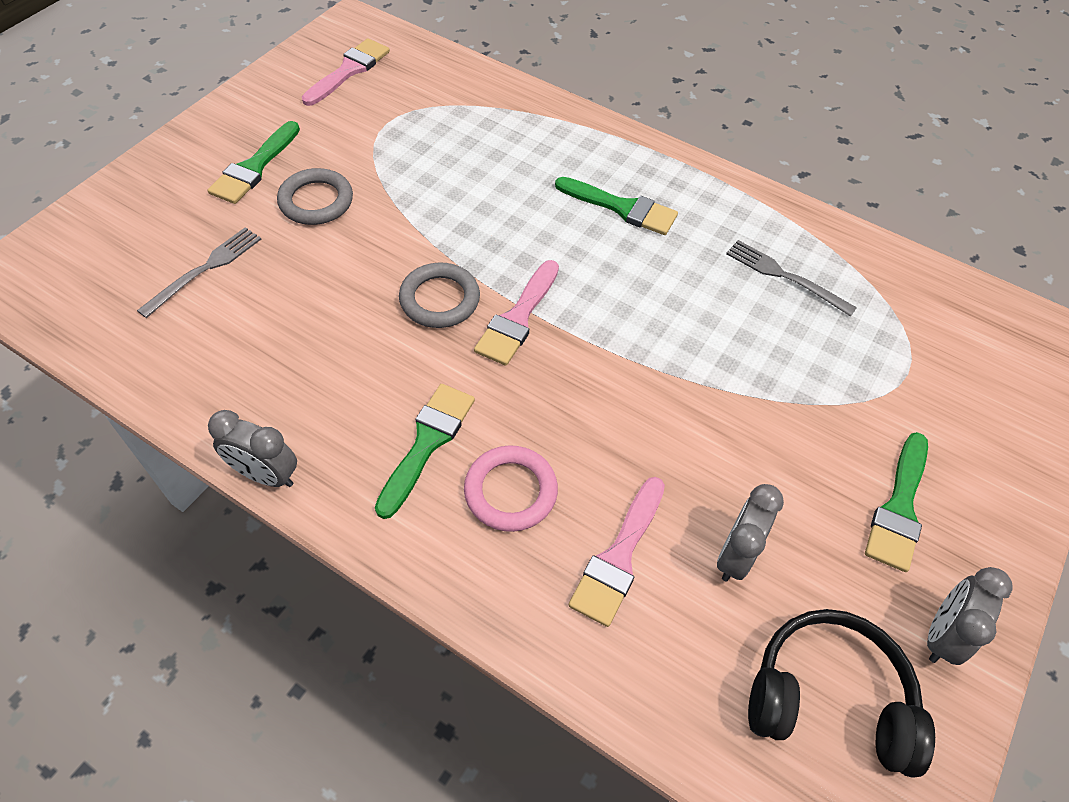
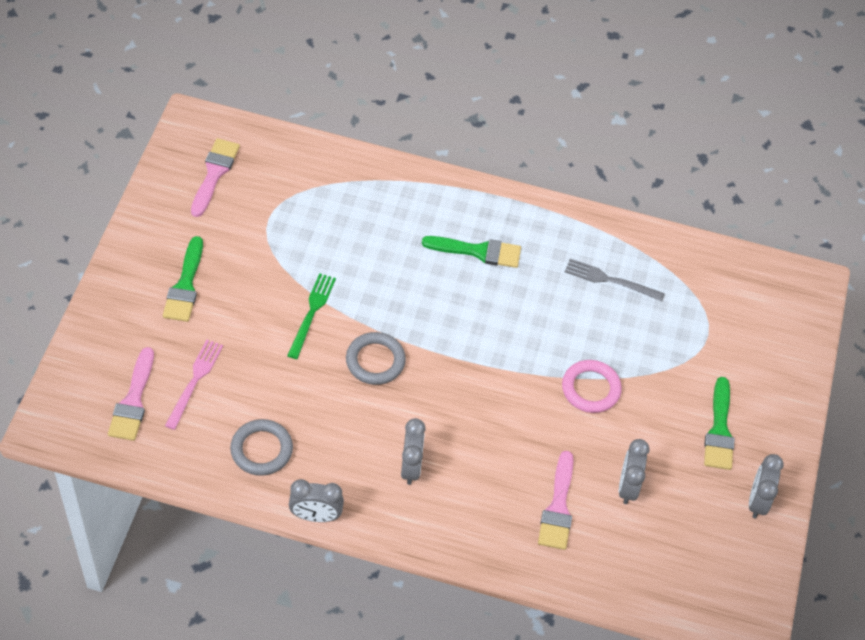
camera: 20 degrees left, 0 degrees up
(205, 270) = (194, 381): grey fork -> pink fork
(316, 201) = (248, 303): grey ring -> grey ring (261, 450)
(386, 228) = (311, 313): none -> green fork
(427, 443) = (411, 467): green brush -> grey clock
(510, 491) = (477, 484): pink ring -> pink ring (591, 389)
(518, 318) = (435, 361): pink brush -> pink brush (133, 400)
(828, 698) = (701, 554): black headphones -> none

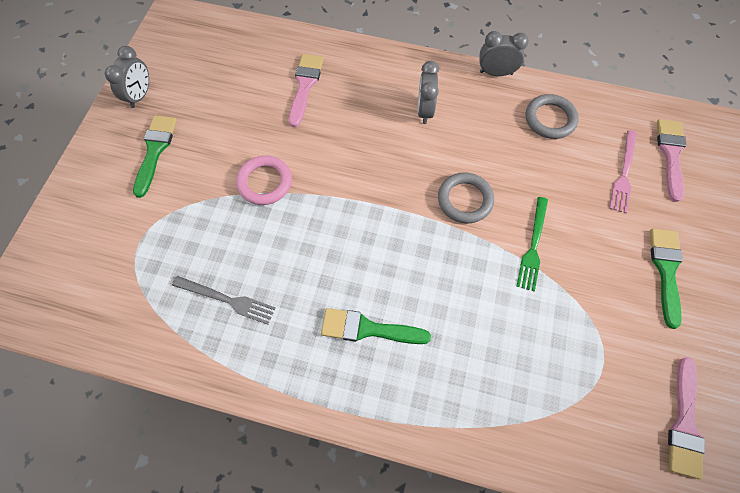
camera: 175 degrees left, 10 degrees up
(627, 486) = (245, 102): grey clock -> none

